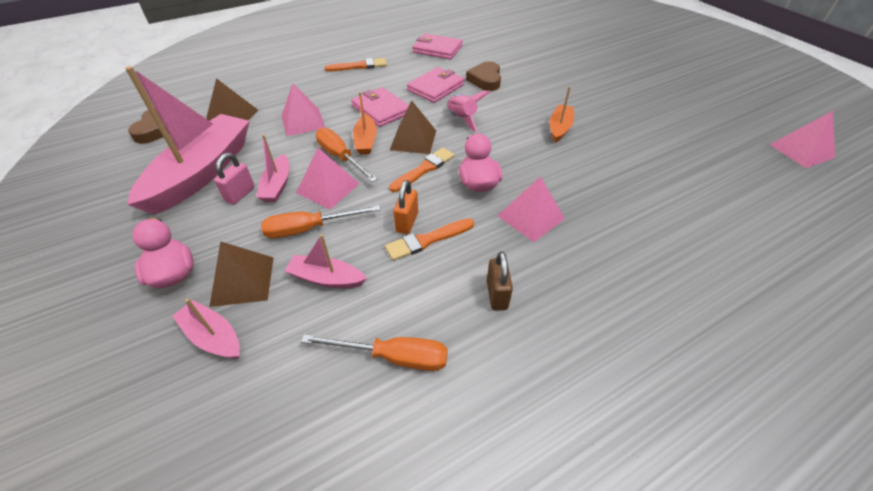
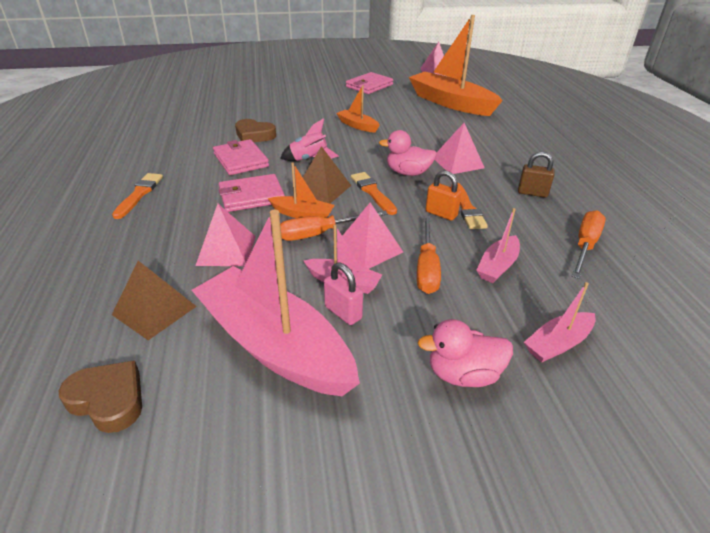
camera: 70 degrees left, 10 degrees down
(243, 281) = (488, 319): brown pyramid -> none
(437, 49) = (163, 144): pink wallet -> pink wallet (369, 86)
(704, 183) = (451, 103): none -> orange boat

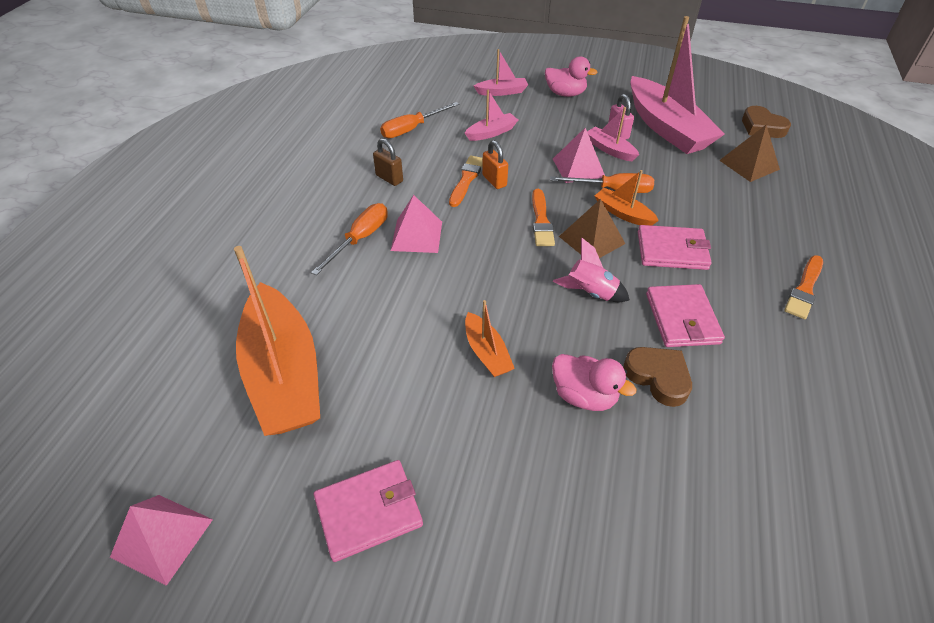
camera: 155 degrees left, 10 degrees up
(226, 250) = (698, 196): pink pyramid -> none
(408, 173) = (485, 236): pink duck -> pink duck (584, 396)
(426, 268) = (543, 144): orange screwdriver -> orange screwdriver (360, 239)

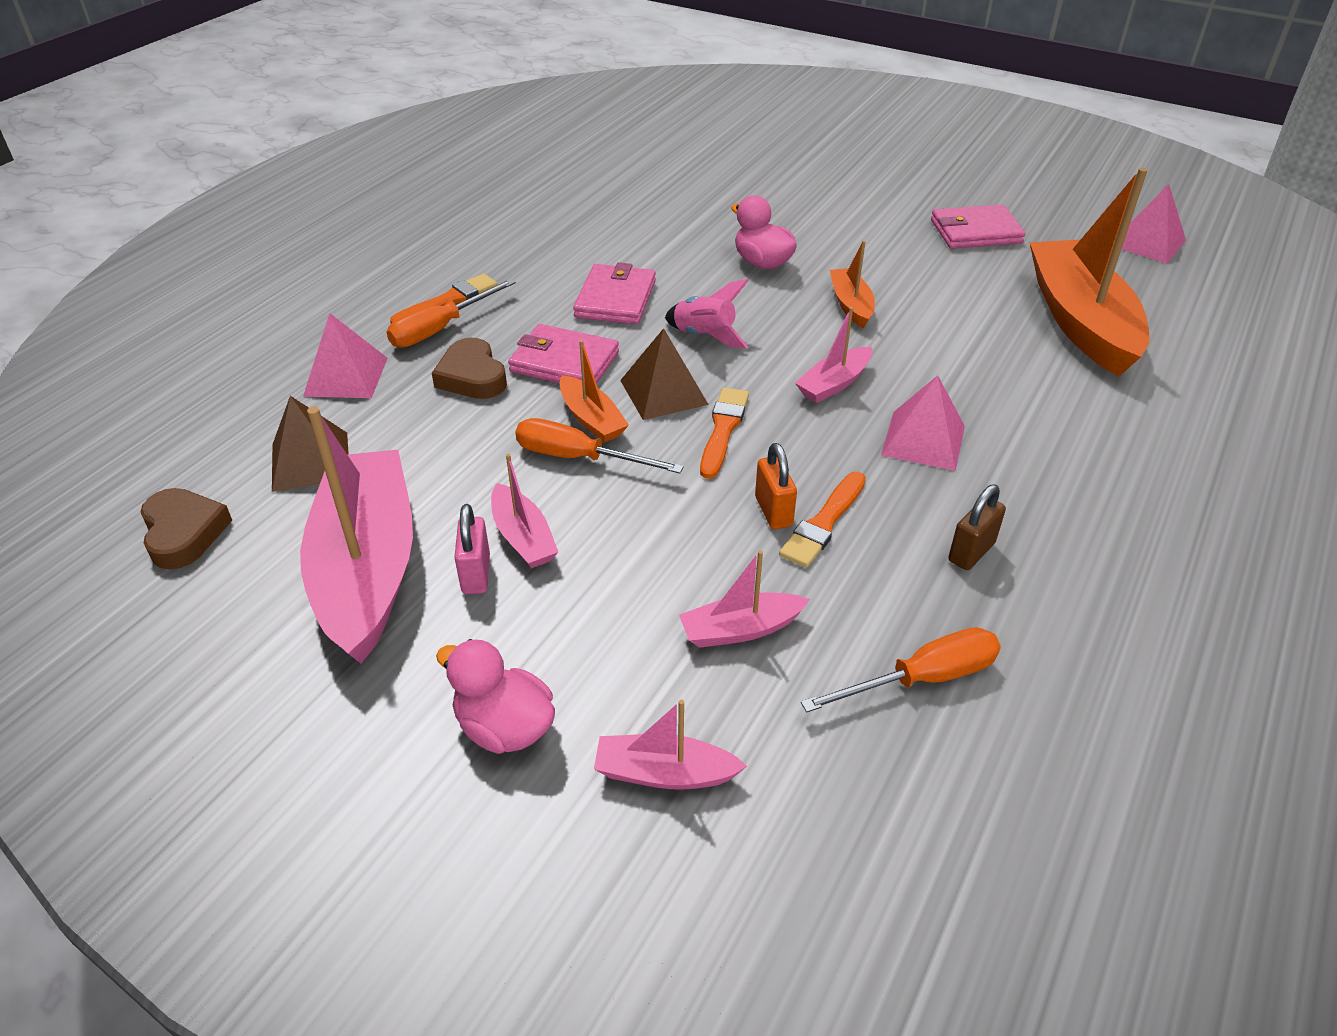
camera: 165 degrees left, 5 degrees down
(360, 239) = (1013, 450): orange screwdriver -> orange screwdriver (440, 329)
(389, 178) = (971, 552): brown padlock -> brown padlock turned 75 degrees clockwise
(482, 267) = (834, 384): none -> pink boat
(578, 167) = (608, 510): pink pyramid -> pink pyramid (346, 376)
(658, 377) = (680, 263): brown heart -> brown heart (472, 376)

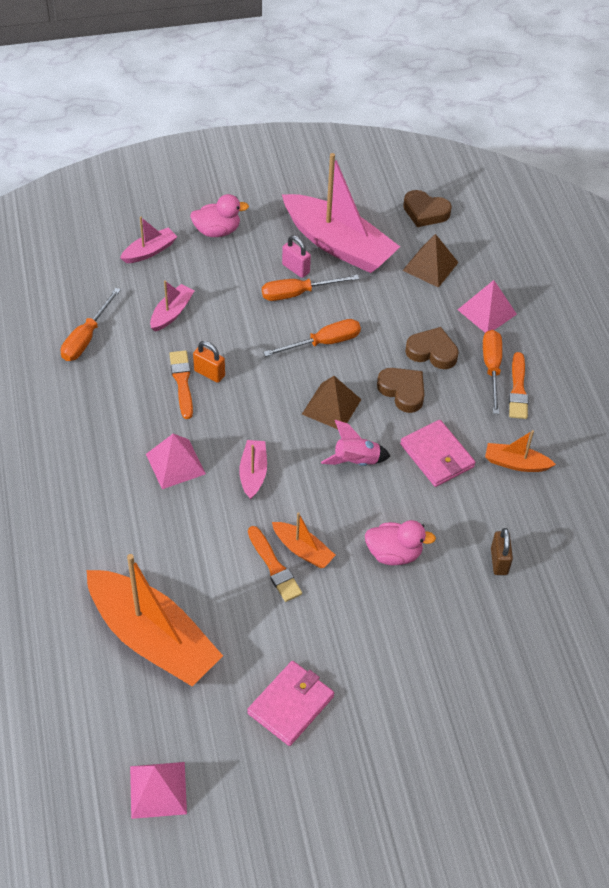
camera: 135 degrees right, 10 degrees up
(523, 537) = (298, 293): pink boat -> orange screwdriver
(564, 362) = (402, 391): pink wallet -> brown heart
(591, 419) = (345, 367): orange boat -> orange boat (516, 463)
(723, 429) = (277, 403): orange brush -> orange brush (274, 567)
(971, 552) = (106, 409): brown padlock -> brown padlock (499, 561)

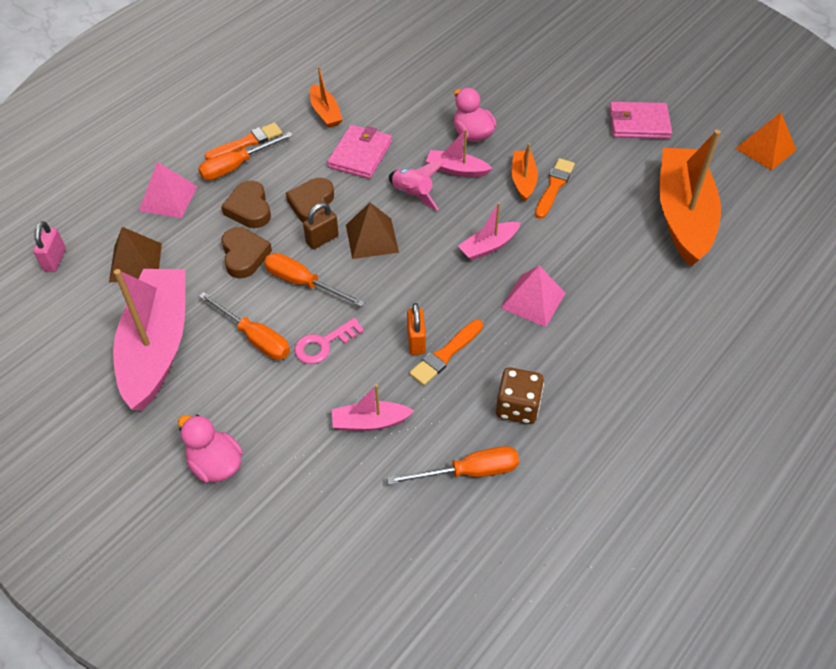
camera: 125 degrees left, 0 degrees up
(102, 392) = (517, 407): none -> brown dice
(149, 251) = (299, 507): pink boat -> pink boat (456, 170)
(158, 789) = (765, 149): pink pyramid -> orange pyramid
(257, 324) = (323, 344): none -> pink key
(296, 268) = (220, 360): pink padlock -> pink padlock (55, 260)
(425, 212) = (53, 305): brown heart -> brown heart (244, 255)
(499, 561) = (422, 85): brown padlock -> brown padlock (322, 239)

